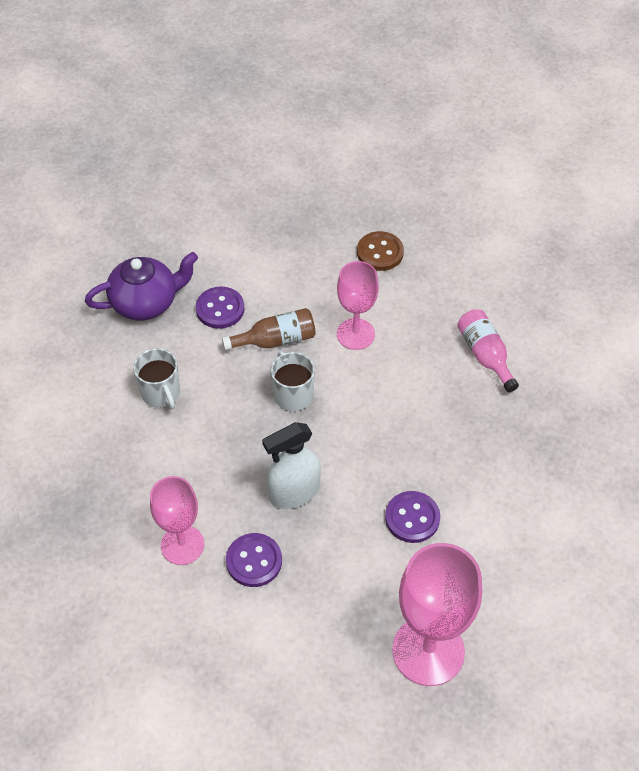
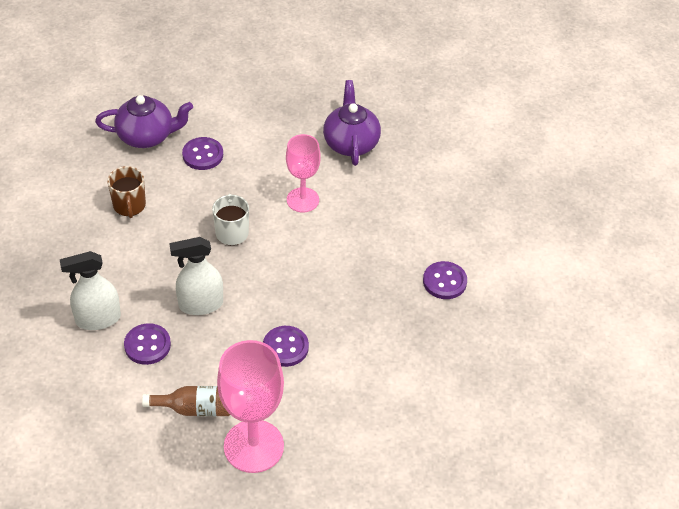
camera: 15 degrees right, 5 degrees down
(161, 393) = (129, 205): white mug -> brown mug
(182, 545) = (98, 319): pink goblet -> white spray bottle
(275, 340) = (236, 189): brown bottle -> brown bottle (195, 409)
(380, 252) = (351, 143): brown button -> purple teapot
(485, 355) = (401, 242): pink bottle -> none
(551, 389) = (444, 281): none -> purple button

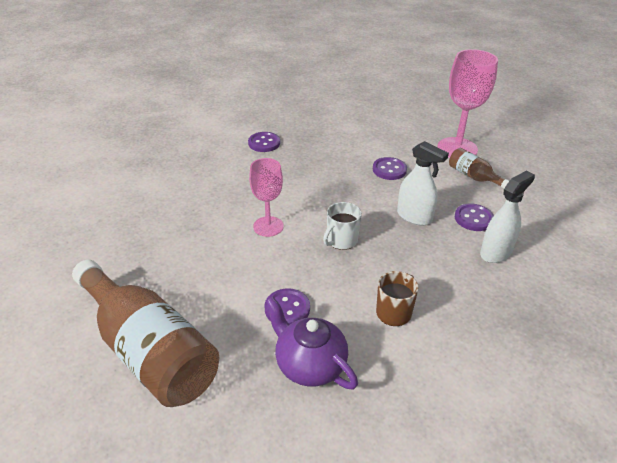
camera: 130 degrees left, 10 degrees down
(98, 319) = (496, 252): white spray bottle -> white spray bottle turned 75 degrees counterclockwise
(248, 76) = (149, 350): none -> brown bottle
(351, 143) = (179, 236): purple teapot -> none

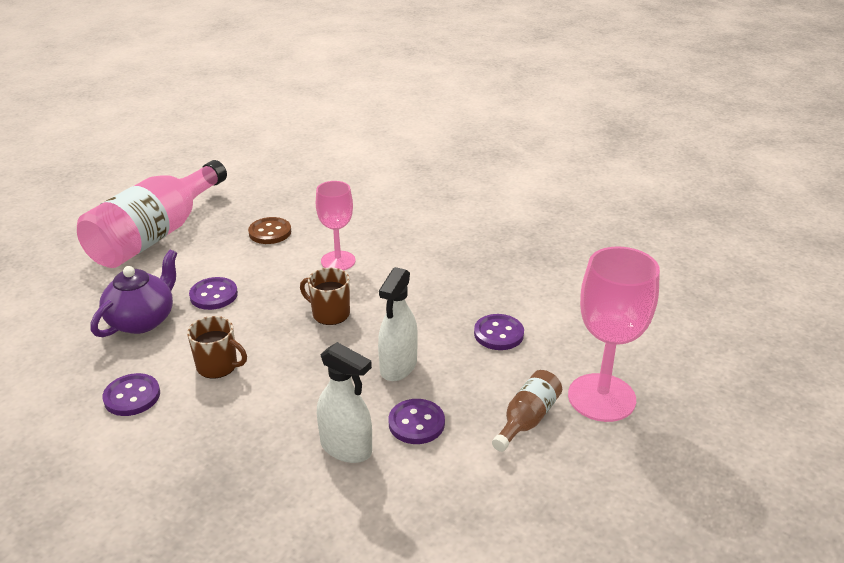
camera: 75 degrees right, 5 degrees down
(149, 350) = (156, 235): brown bottle -> pink bottle
(197, 262) = (270, 232): none -> brown button
(264, 143) = (502, 228): purple button -> purple button (132, 396)
(341, 240) = (330, 314): white mug -> brown mug

